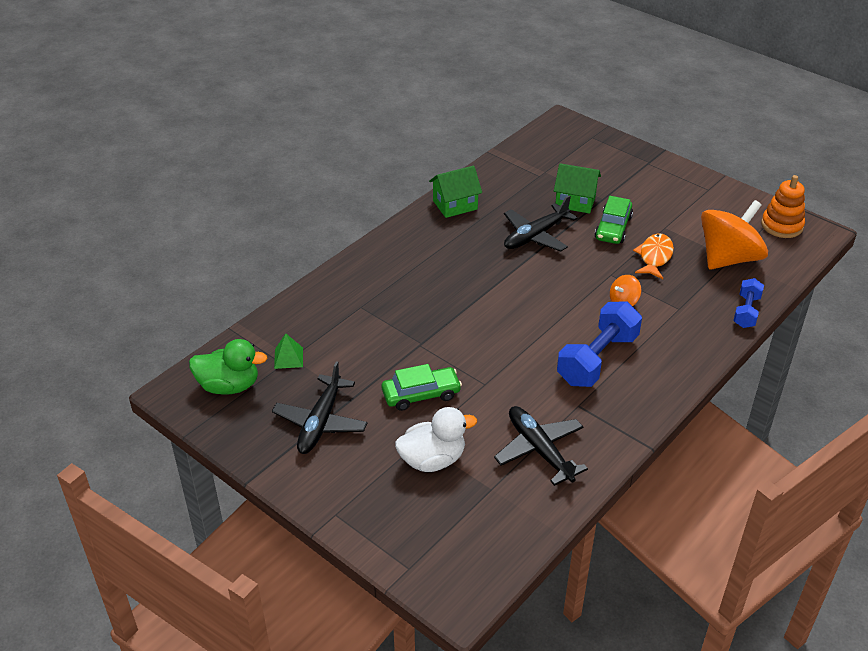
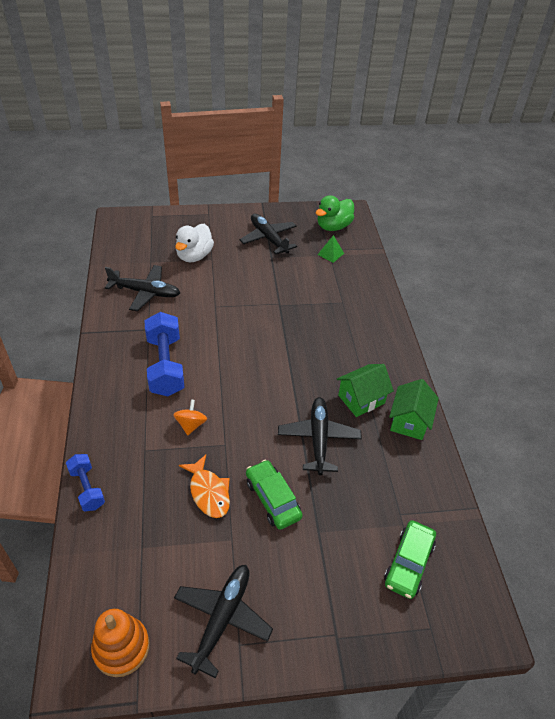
camera: 130 degrees right, 5 degrees up
(421, 394) = (241, 279): green car -> green car (408, 563)
(575, 201) = (335, 506): green house -> green house (361, 399)
(709, 202) = (222, 619): none -> black plane
(728, 258) = (144, 544): orange spinning top -> none

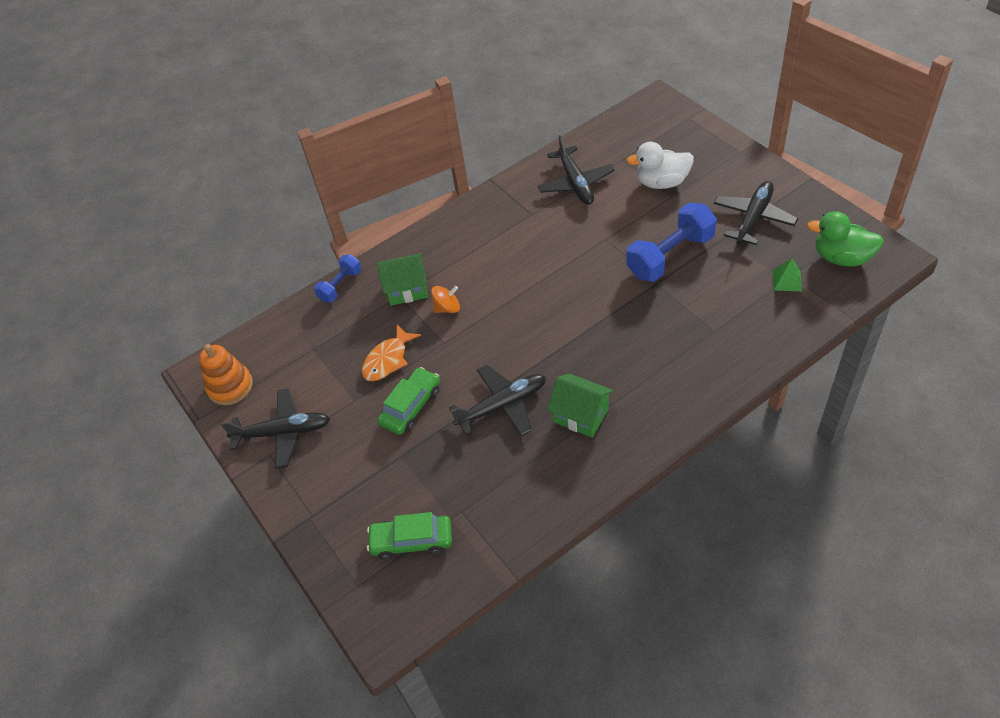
camera: 70 degrees right, 5 degrees up
(165, 366) = (498, 252): blue dumbbell -> blue dumbbell (670, 256)
(409, 421) = (584, 470): green house -> green house (407, 289)

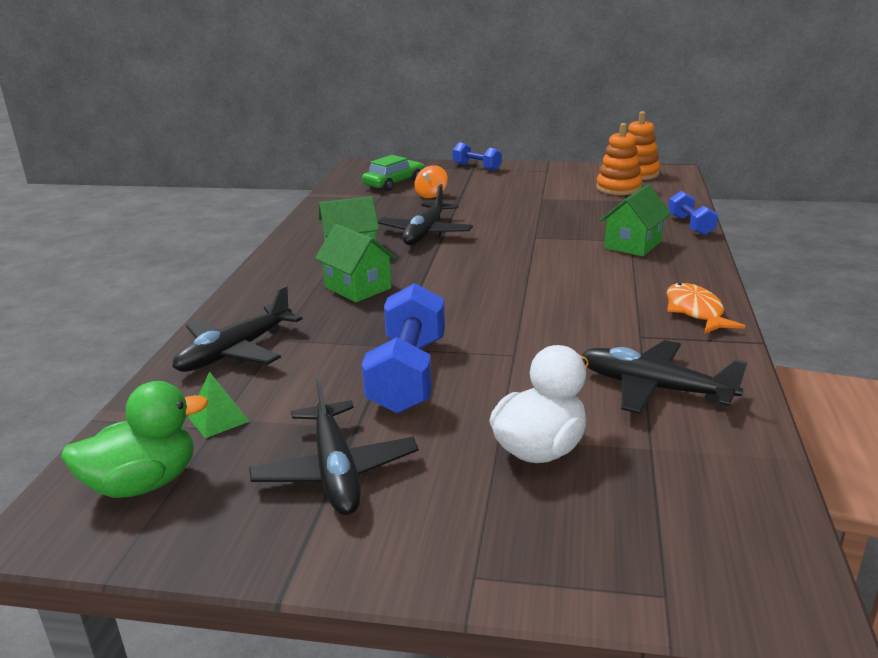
camera: 130 degrees right, 25 degrees down
(283, 433) = (558, 176): black plane -> black plane (236, 351)
(284, 372) = (618, 188): none -> orange stacking toy
(302, 518) = (477, 167): none -> blue dumbbell
(388, 360) = (559, 216): orange fish -> orange fish (695, 311)
(411, 406) = (495, 210): green car -> none
(447, 308) = (574, 250): orange spinning top -> orange spinning top (431, 195)
(621, 358) = (358, 288): none -> green house

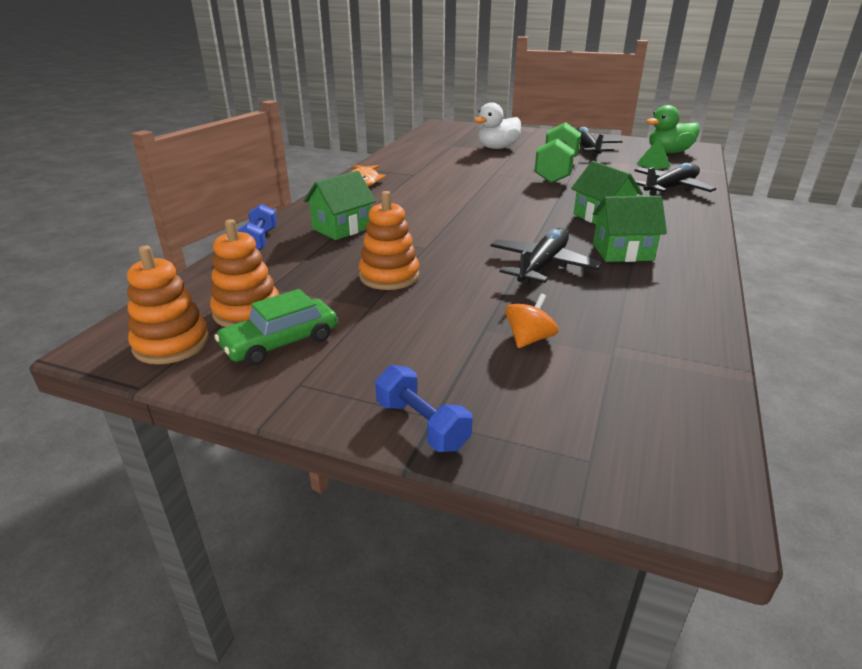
camera: 170 degrees left, 5 degrees up
(394, 183) = (597, 388): green car -> green car (280, 342)
(408, 375) = (556, 171): blue dumbbell -> green dumbbell
(546, 214) = (389, 276): none -> orange stacking toy
(654, 388) = (430, 157): black plane -> none

